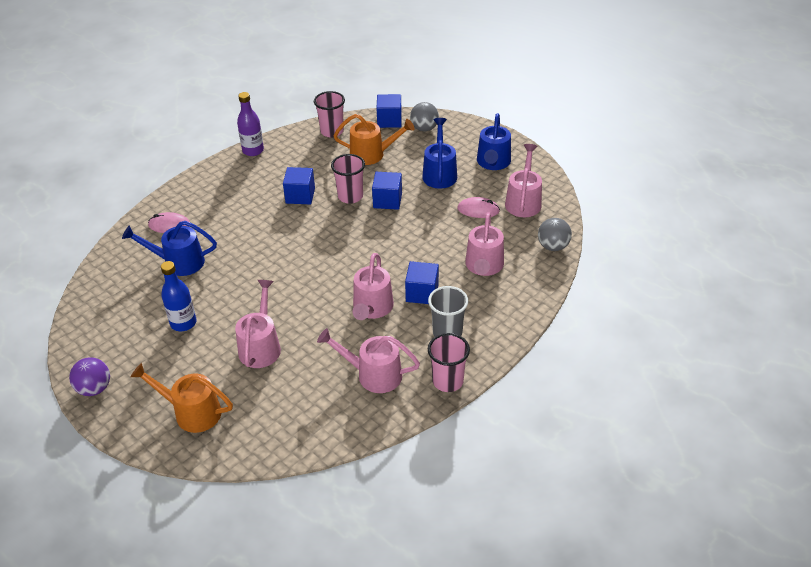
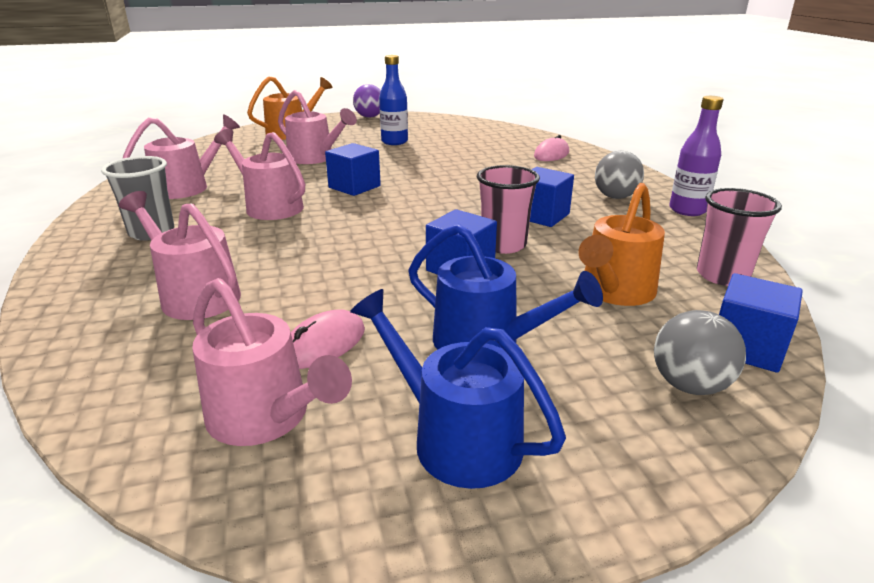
camera: 120 degrees right, 15 degrees down
(178, 262) = (483, 150): blue watering can -> none
(422, 293) = (237, 237): blue cube -> blue cube (354, 187)
(447, 381) = (99, 214): pink cup -> none
(553, 246) = (97, 389): grey ball -> grey ball (615, 197)

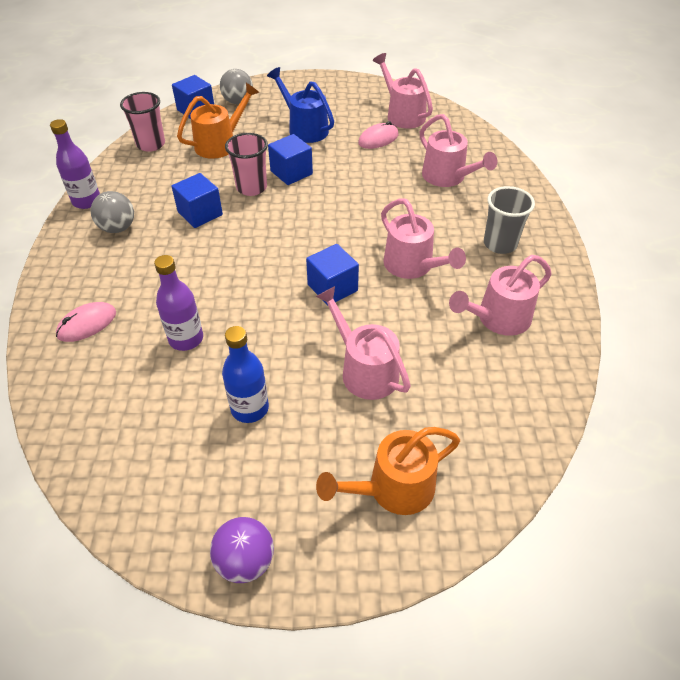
camera: 165 degrees left, 20 degrees up
(455, 437) = (336, 100): blue watering can -> none
(465, 156) = (186, 339): none -> purple bottle

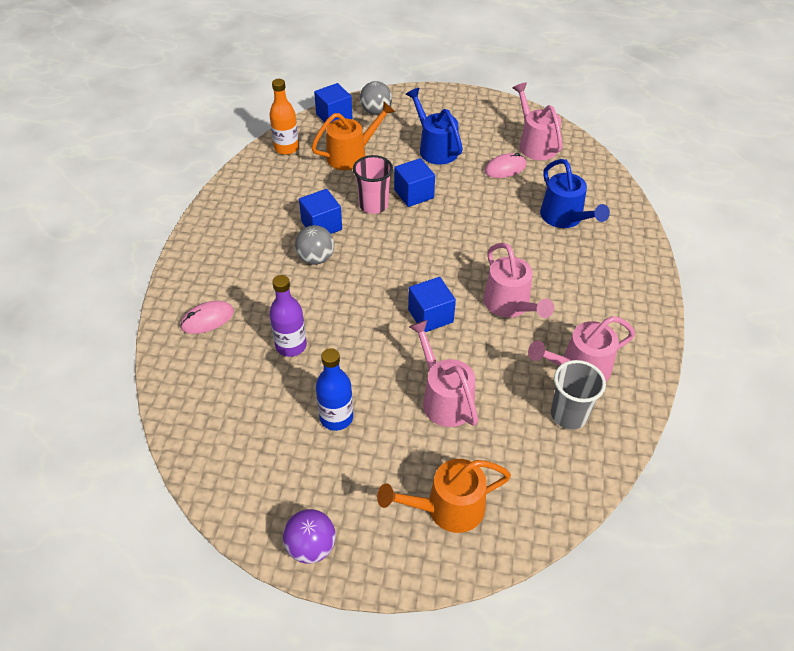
camera: 10 degrees right, 0 degrees up
(87, 201) = (221, 200): purple bottle -> none
(118, 228) = (245, 230): grey ball -> grey ball (316, 258)
(151, 144) = (286, 148): pink cup -> orange bottle
(448, 177) = (565, 218): pink watering can -> blue watering can
(500, 244) = (599, 294): grey cup -> grey cup (569, 415)

